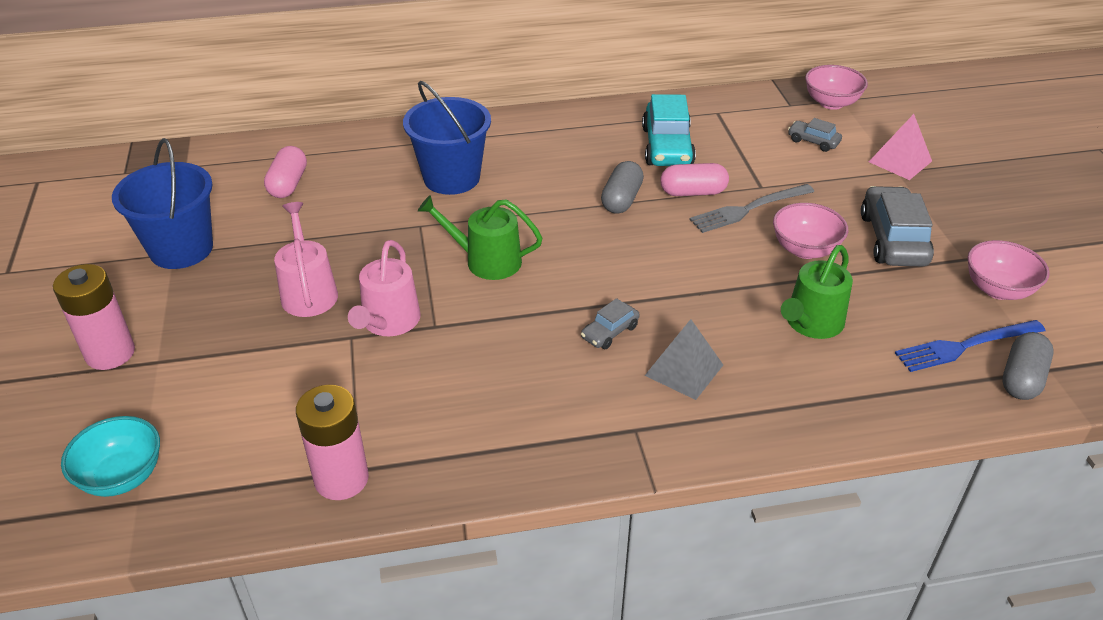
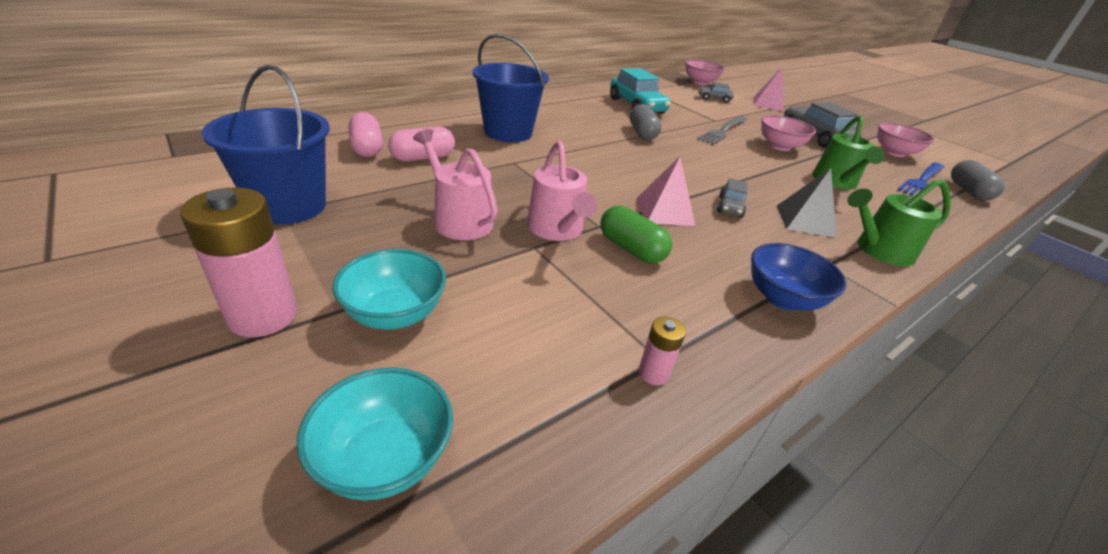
camera: 30 degrees left, 5 degrees down
(194, 375) = (395, 314): none -> turquoise bowl
(341, 479) = (653, 373): pink battery -> pink battery, size x0.49
(440, 360) = (631, 249): none -> green capsule
(486, 261) = (591, 177): green watering can -> green watering can (879, 250)
(524, 323) = (665, 211): none -> pink pyramid
(535, 450) = (782, 298): none -> blue bowl
(693, 192) = (680, 126): pink capsule -> pink capsule (423, 158)

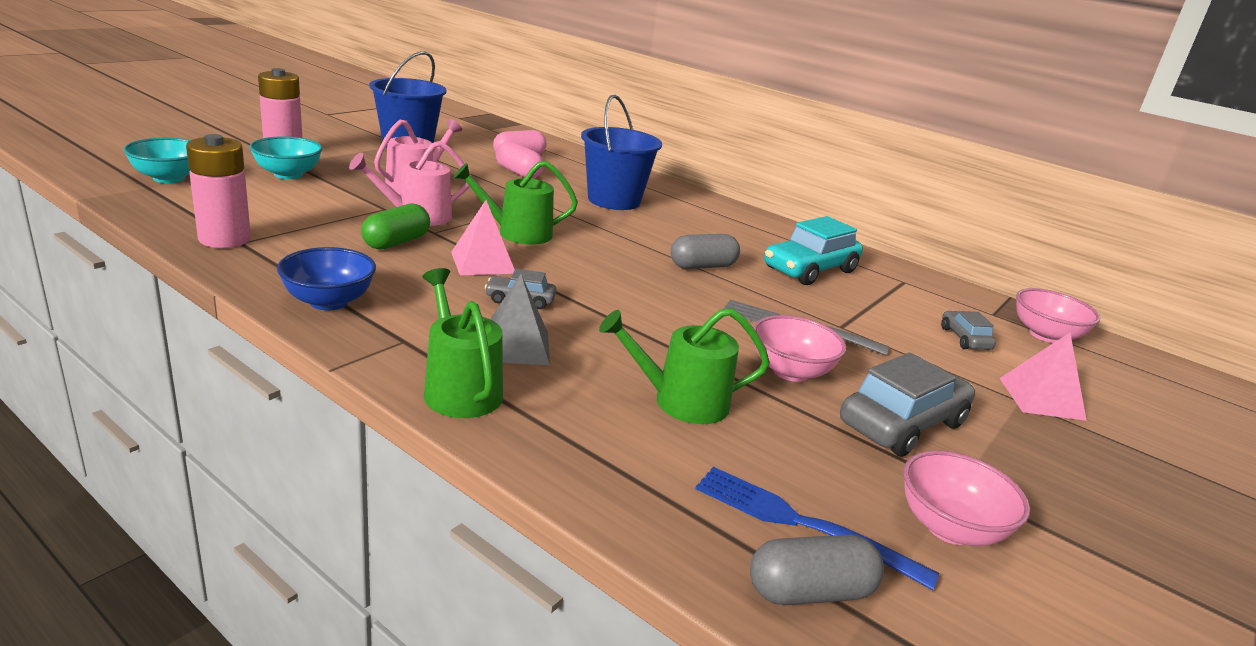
camera: 75 degrees right, 10 degrees down
(593, 185) = (518, 233): none -> green watering can
(653, 373) = (224, 239): pink battery -> pink battery, size x2.04

